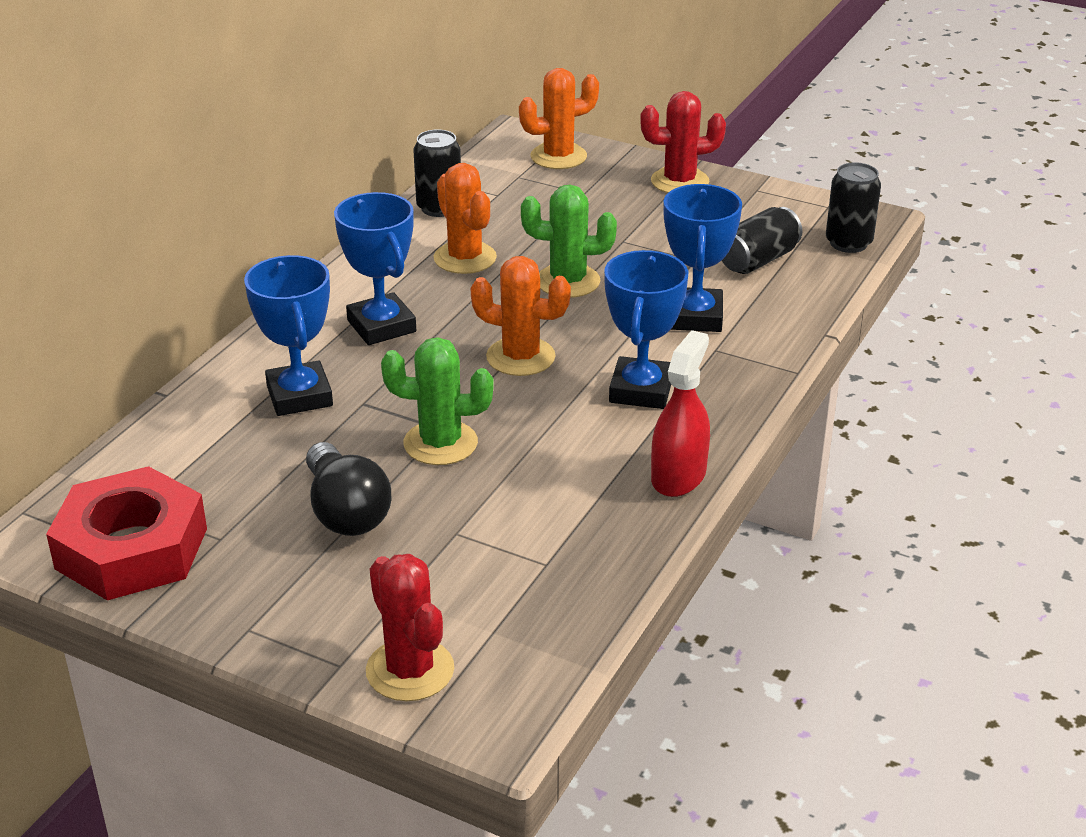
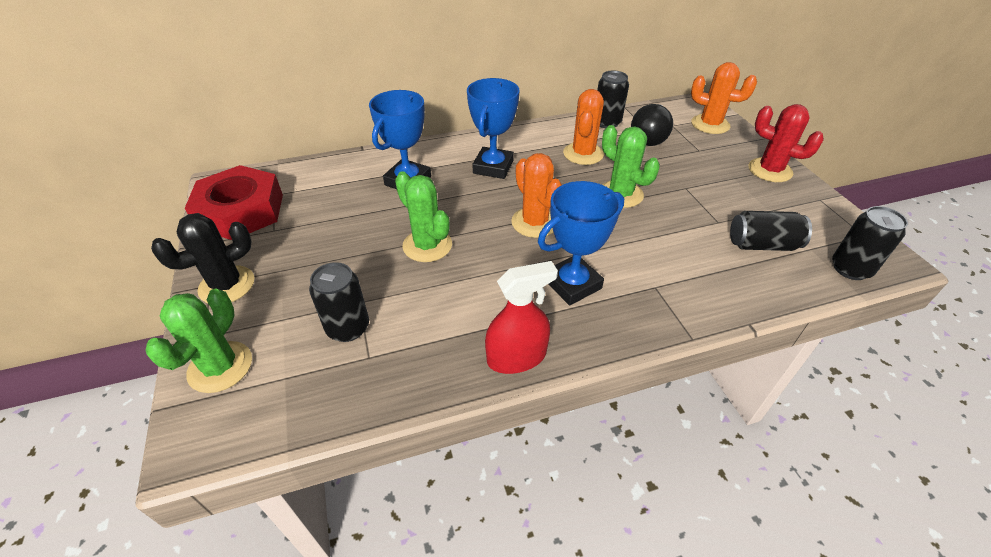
camera: 45 degrees right, 10 degrees up
(272, 616) = (227, 285): none -> black cactus
(346, 511) = (335, 253): black light bulb -> black light bulb (649, 136)
(410, 670) = (220, 367): red cactus -> green cactus
(484, 558) = (348, 328): none -> black can
(695, 317) = (669, 258): blue trophy -> none

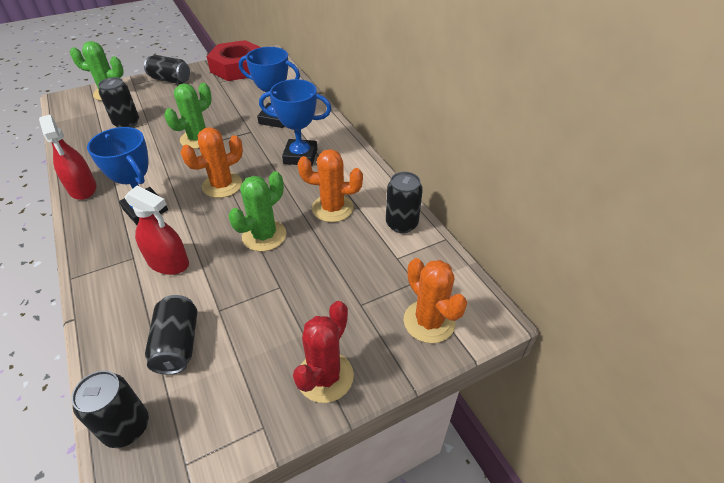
camera: 80 degrees right, 0 degrees up
(227, 285) = (170, 80): black cactus -> black can
(649, 136) = (380, 259): black light bulb -> none
(661, 258) = (168, 262): none -> red spray bottle
(710, 124) = (429, 321): orange cactus -> orange cactus turned 45 degrees counterclockwise

